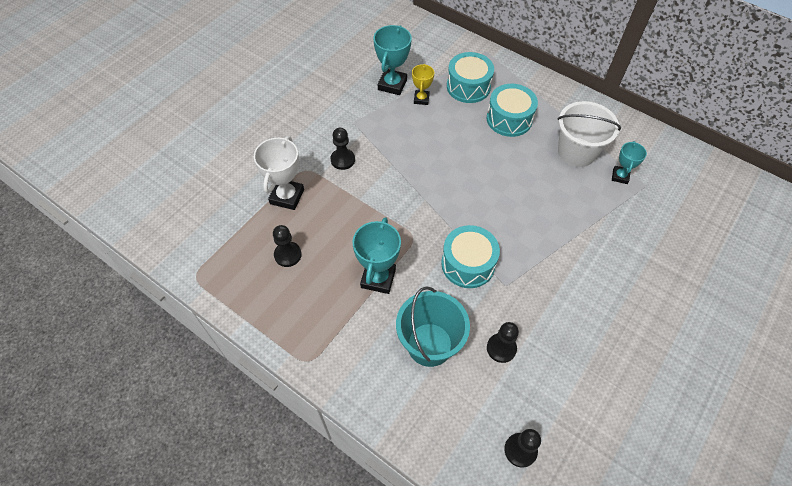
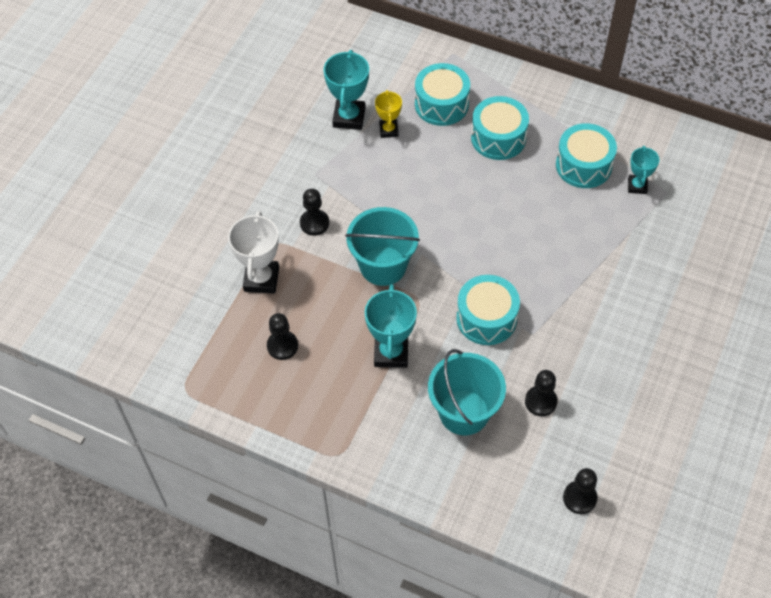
camera: 10 degrees left, 0 degrees up
(390, 204) = (383, 266): none -> turquoise bucket
(576, 152) = (583, 165): white bucket -> turquoise drum

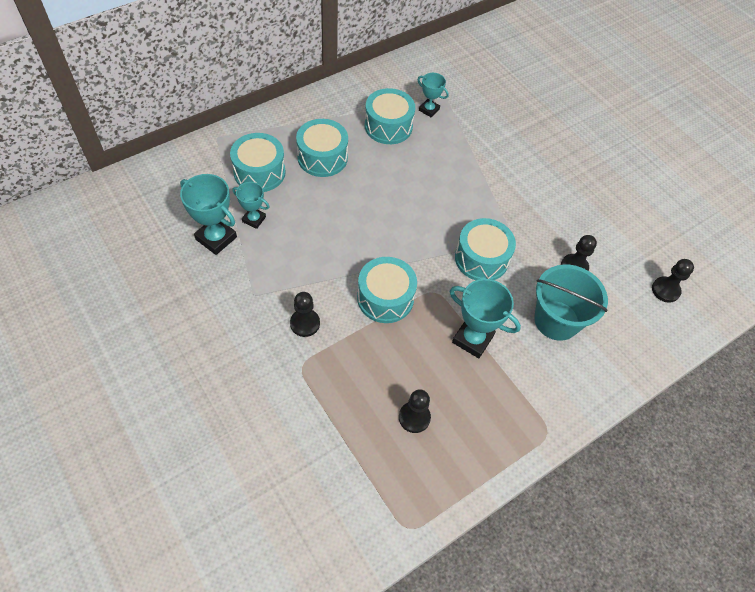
camera: 65 degrees left, 0 degrees up
(261, 279) = (332, 397): white trophy -> none
(383, 266) = (385, 298): turquoise bucket -> turquoise drum
(388, 130) = (254, 219): yellow trophy -> turquoise trophy

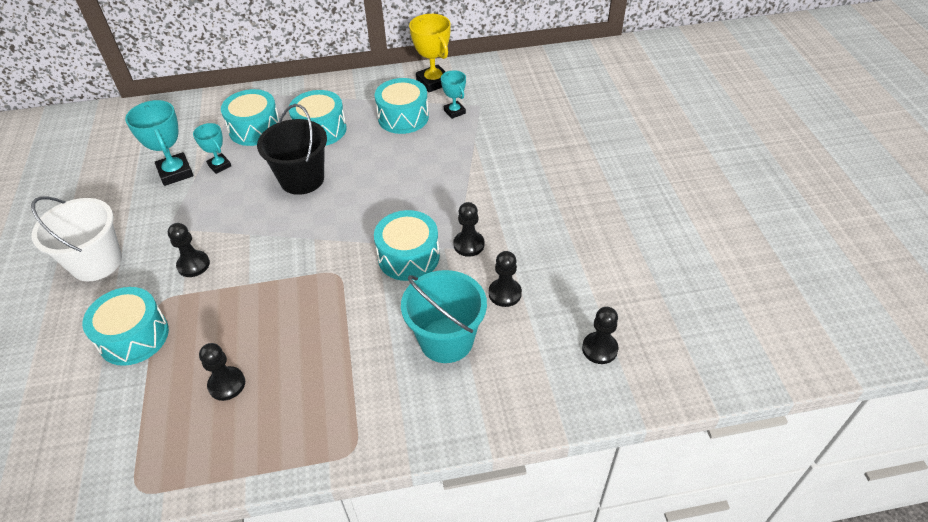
camera: 30 degrees right, 10 degrees down
(211, 350) = (96, 262): none -> white bucket
(341, 212) = (302, 179): none -> black bucket
(385, 298) = (284, 265): turquoise drum -> turquoise drum (134, 337)
(391, 83) = (433, 82): none -> yellow trophy
(472, 339) = (342, 329): turquoise trophy -> none
(521, 233) = (469, 244): none -> black pawn

